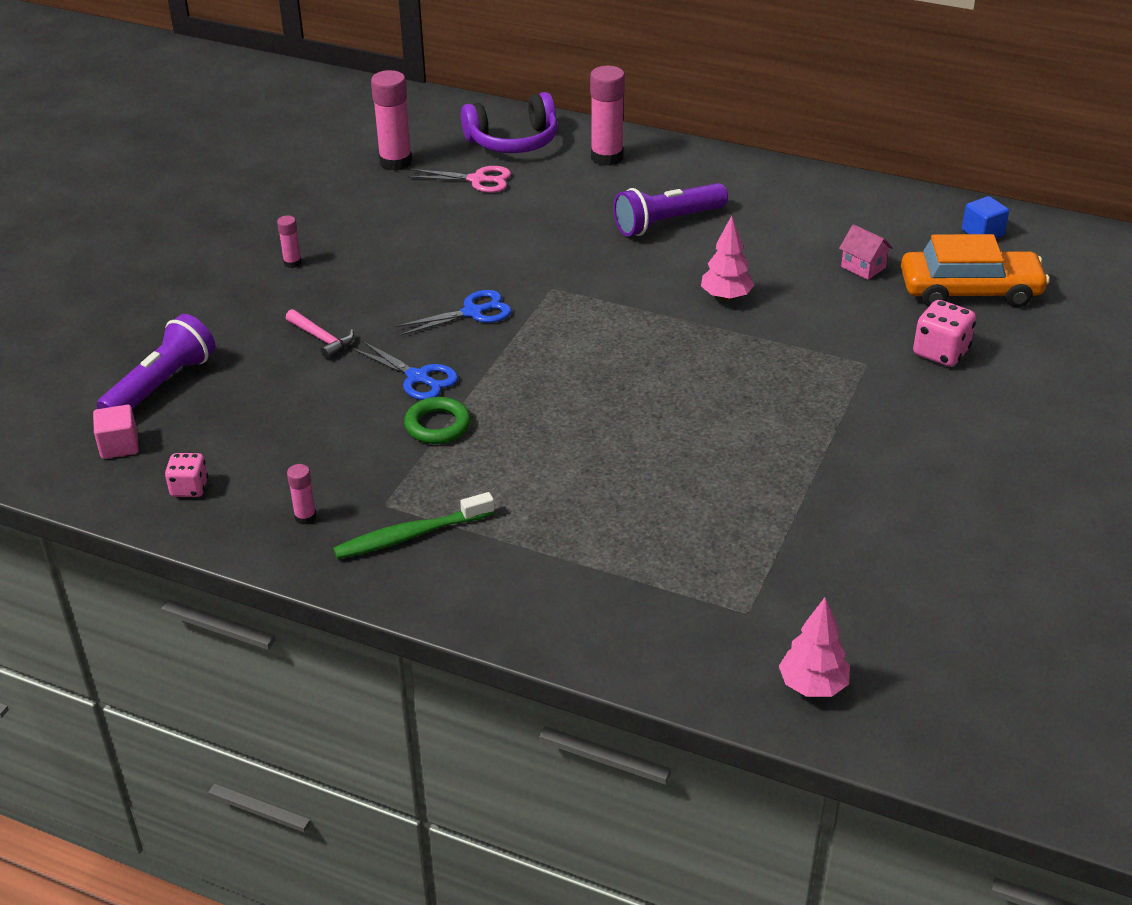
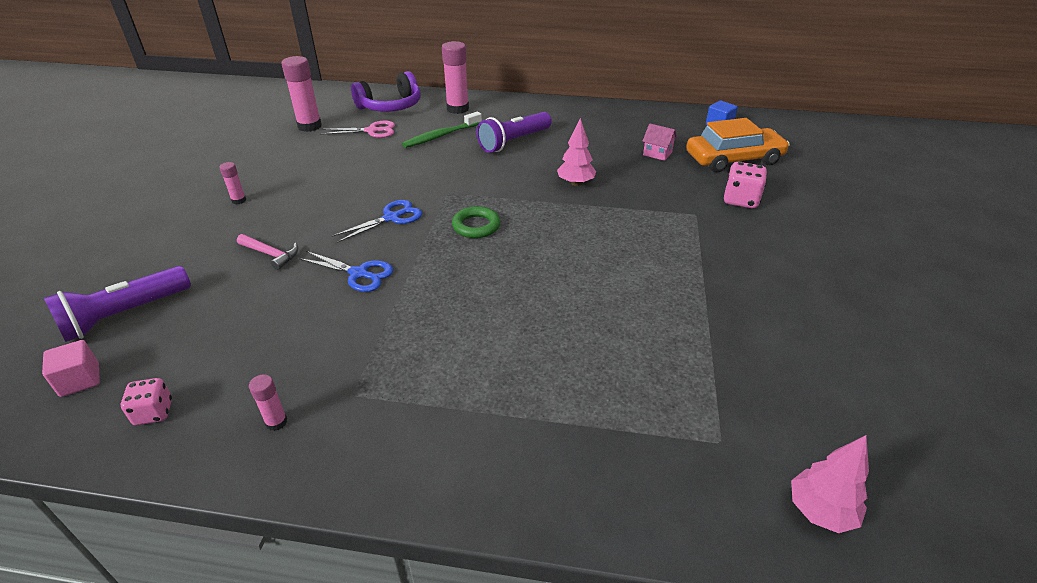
camera: 15 degrees left, 0 degrees up
(161, 385) = (125, 315): purple flashlight -> purple flashlight turned 150 degrees counterclockwise
(410, 535) = (384, 422): green toothbrush -> green toothbrush (441, 136)
(438, 425) = (385, 311): green ring -> green ring (476, 226)

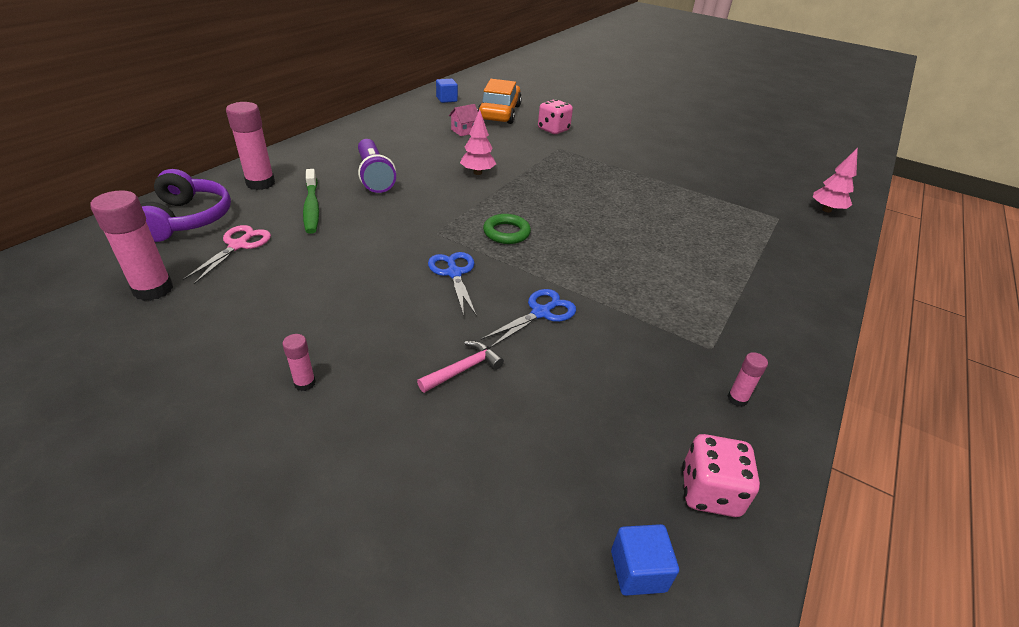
camera: 70 degrees left, 0 degrees up
(80, 380) = (638, 571): pink cube -> blue cube
(125, 315) = (517, 522): purple flashlight -> none
(153, 412) = (709, 492): pink dice -> pink dice, size x1.51

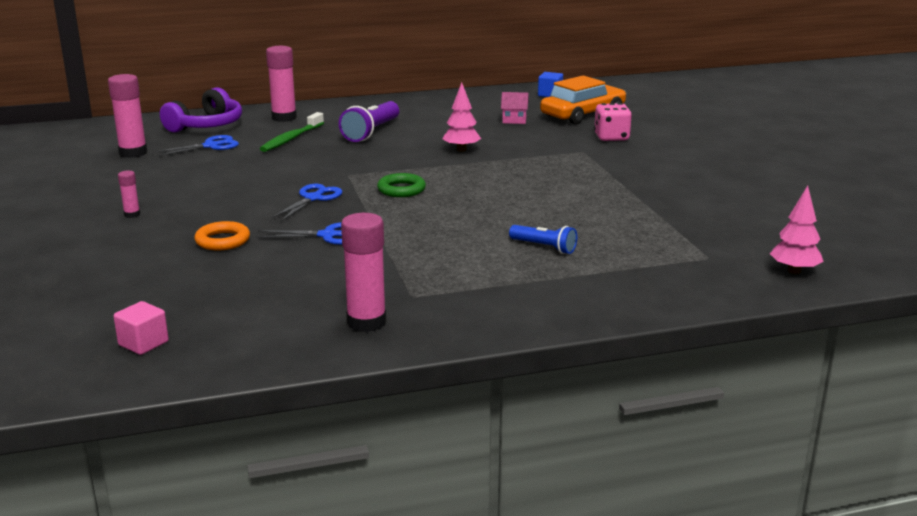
camera: 45 degrees right, 15 degrees down
(238, 245) = (211, 146): pink scissors -> blue scissors
(464, 369) = (222, 241): pink hammer -> orange ring
(638, 571) = (143, 343): blue cube -> pink cube
(693, 250) = (544, 247): none -> blue flashlight
(709, 492) = (247, 342): pink dice -> none
(737, 399) = (366, 322): pink glue stick -> pink glue stick, size x2.02

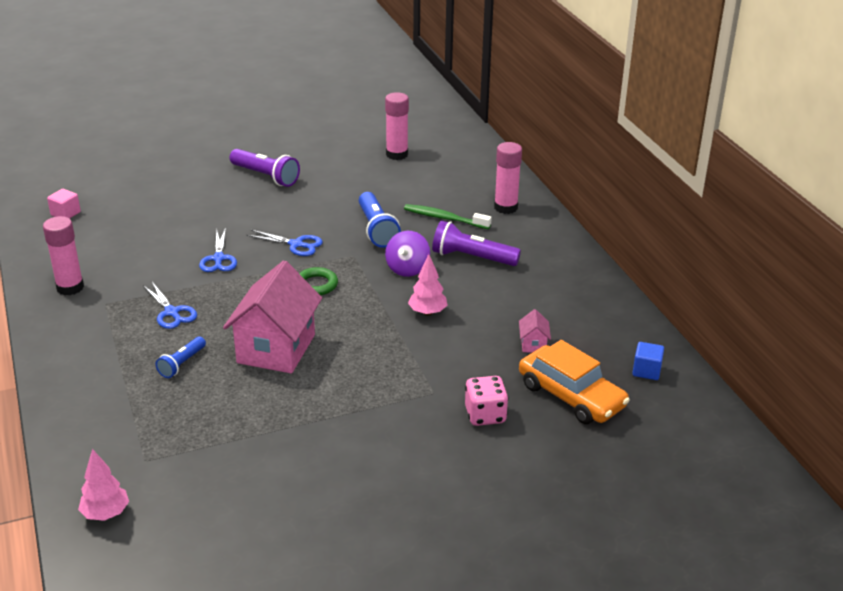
camera: 85 degrees right, 10 degrees up
(132, 214) = (265, 176): pink glue stick -> purple flashlight
(206, 126) = (473, 174): purple headphones -> none
(211, 146) = (418, 184): blue scissors -> blue scissors (171, 312)
(222, 241) = (214, 217): orange ring -> none
(299, 164) = (376, 229): none -> blue flashlight
(383, 154) = (407, 269): none -> purple spinning top
(517, 206) = (276, 349): none -> pink house

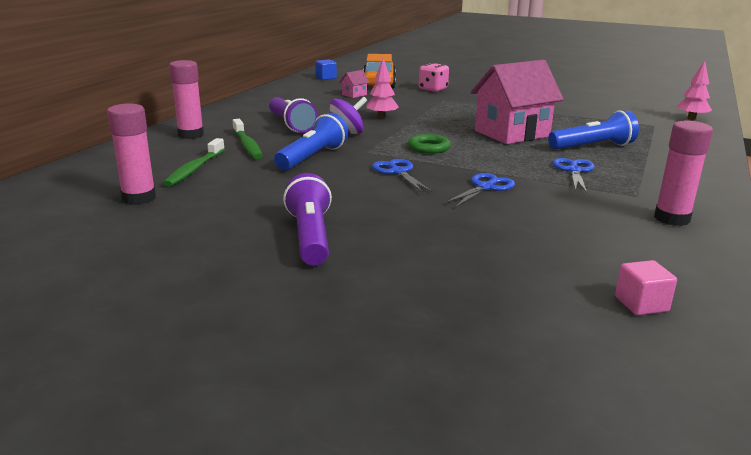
camera: 135 degrees left, 10 degrees down
(182, 364) = (592, 147): blue flashlight -> blue flashlight, size x1.66
(421, 183) = (194, 169): none -> green toothbrush

